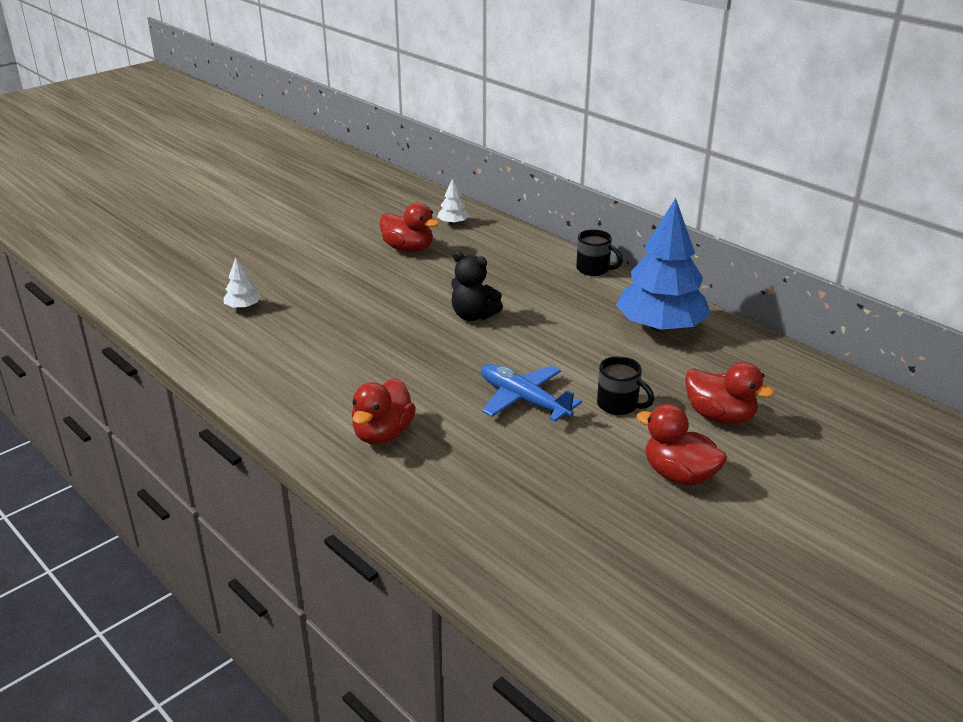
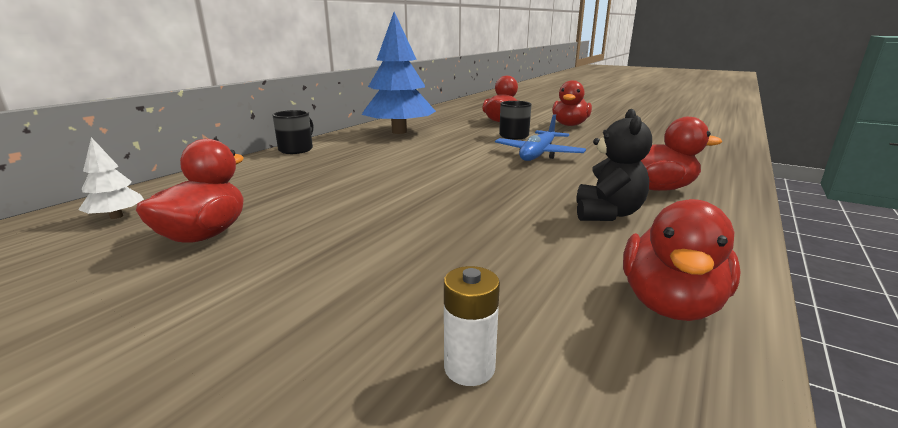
camera: 105 degrees left, 10 degrees down
(237, 366) = (670, 304): none -> red duck
(243, 307) = (469, 368): white tree -> white battery
(473, 316) = (408, 180): black teddy bear -> black teddy bear (607, 214)

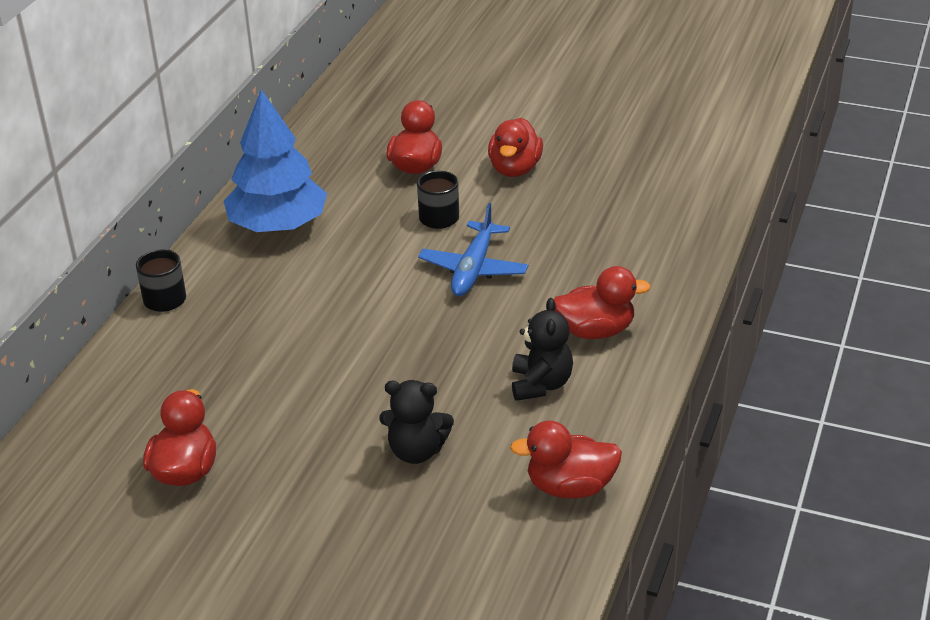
camera: 10 degrees left, 15 degrees up
(116, 216) = (77, 459): white tree -> none
(462, 247) = (416, 451): none -> black teddy bear
(469, 368) = (442, 555): white battery -> none
(670, 304) = (570, 487): red duck -> red duck turned 75 degrees clockwise

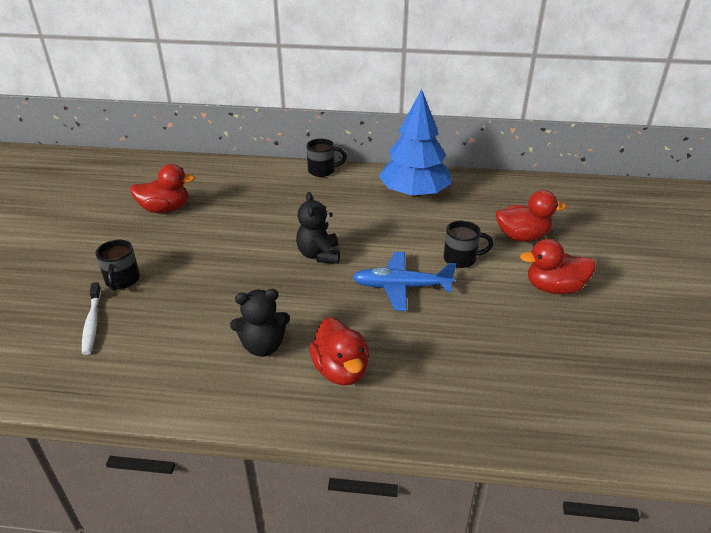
camera: 75 degrees right, 0 degrees up
(361, 512) = (122, 280): none -> black mug
(416, 451) = (182, 294): black teddy bear -> black teddy bear (319, 255)
(447, 537) = (92, 323): none -> white toothbrush
(570, 487) = (139, 381): red duck -> none

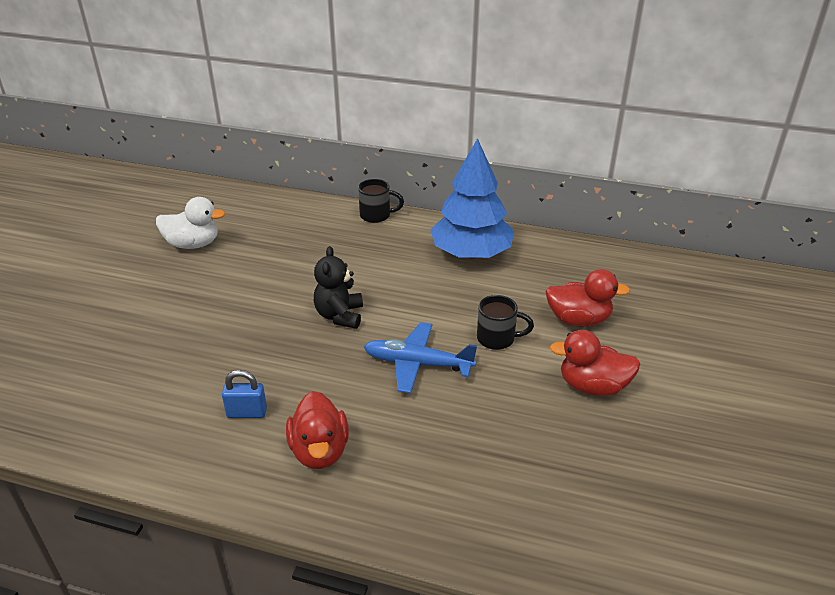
camera: 10 degrees right, 0 degrees up
(92, 323) = (82, 364): white toothbrush -> none
(122, 280) = (125, 321): black mug -> none
(165, 209) = (193, 244): red duck -> white duck
(263, 346) = (247, 413): black teddy bear -> blue padlock

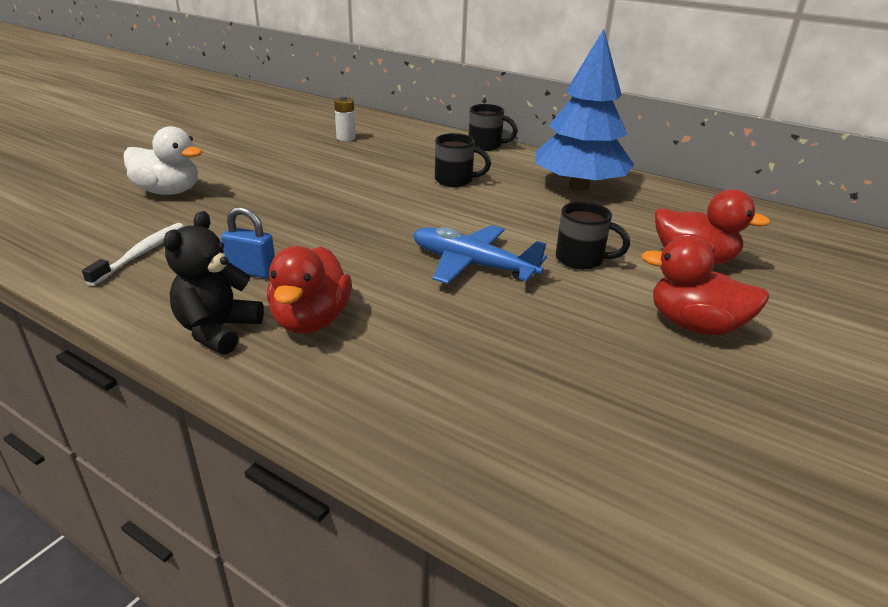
camera: 15 degrees right, 5 degrees down
(142, 416) = (141, 254): none -> white toothbrush
(193, 244) = (288, 140): white duck -> white duck (168, 191)
(245, 230) = (346, 138): none -> white battery
(339, 316) = (404, 211): black teddy bear -> black teddy bear (218, 330)
(367, 268) = (455, 180): none -> black mug

